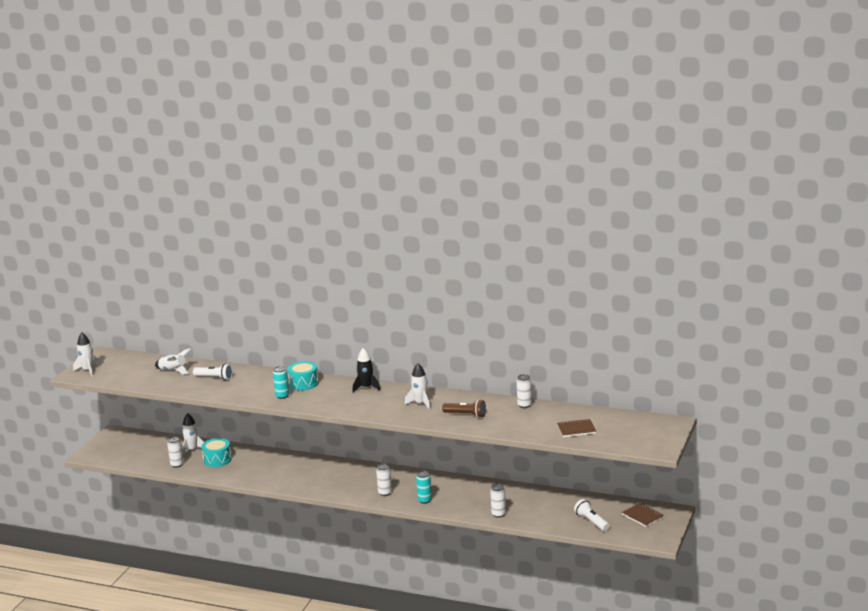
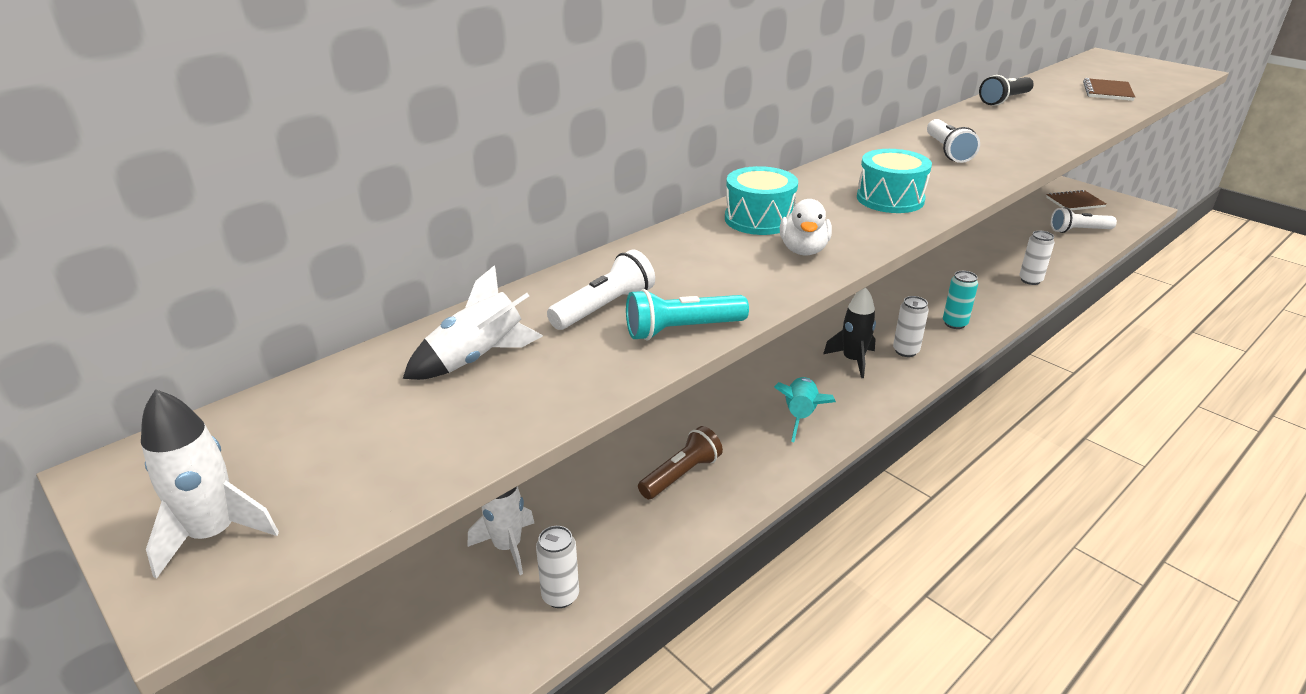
camera: 65 degrees left, 10 degrees up
(209, 391) = (682, 330): none -> turquoise flashlight
(217, 460) = (600, 518): turquoise drum -> turquoise drum (890, 199)
(282, 396) = (803, 250): turquoise can -> white duck
(309, 480) = (800, 416): none -> turquoise rocket
(366, 388) = (840, 174): black rocket -> black rocket (853, 360)
(420, 403) = (947, 151): white rocket -> white flashlight
(465, 415) = (1016, 133): brown flashlight -> brown flashlight (681, 475)
(524, 405) = (1004, 100): white can -> black flashlight

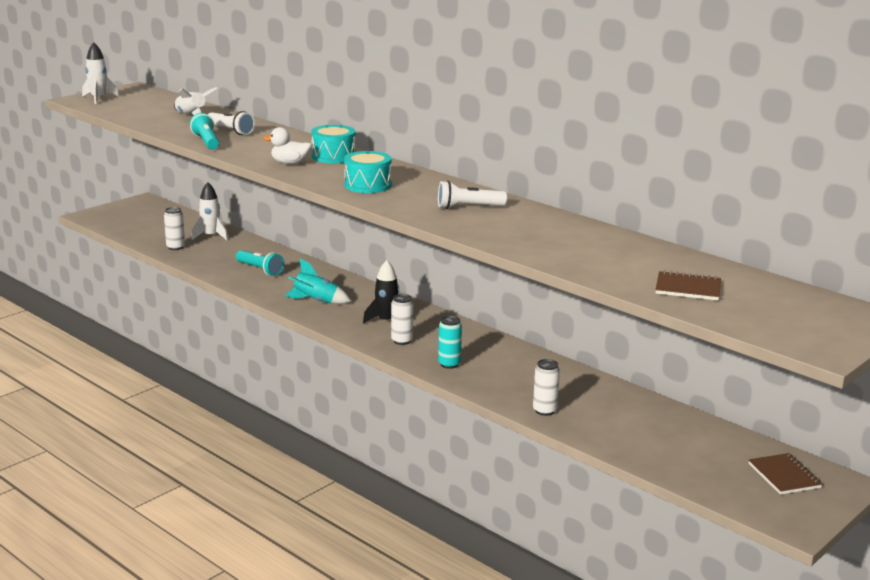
camera: 85 degrees right, 10 degrees down
(681, 475) = (260, 270): brown flashlight -> turquoise flashlight
(1004, 100) = (626, 240): black flashlight -> none
(1079, 230) = (689, 461): white flashlight -> none

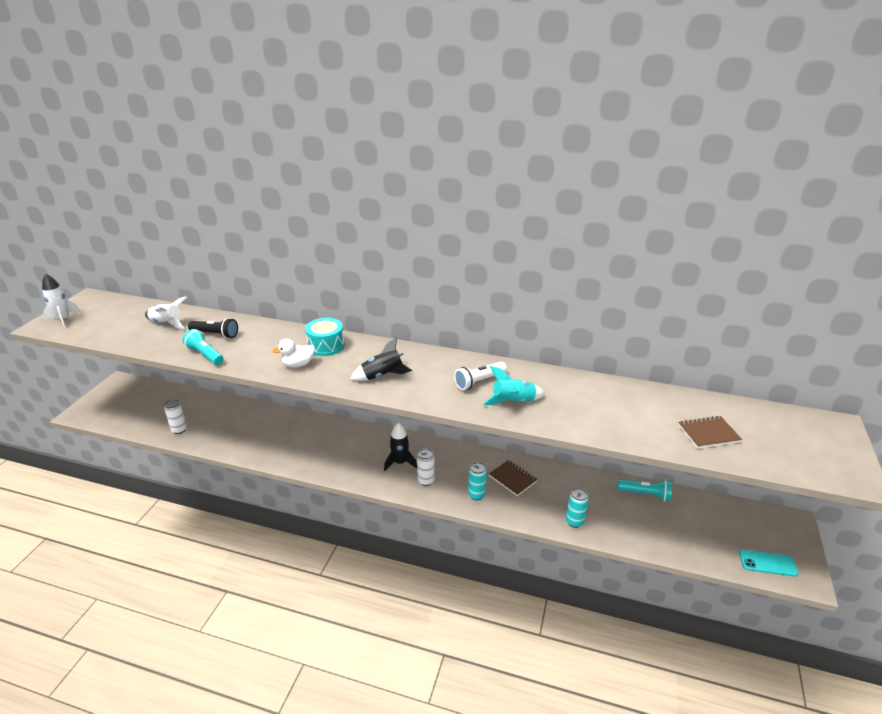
camera: 25 degrees left, 10 degrees up
(211, 236) = (201, 408): white rocket -> none
(230, 131) = (215, 334): white flashlight -> black flashlight
(260, 270) = (266, 435): turquoise flashlight -> turquoise flashlight (645, 494)
(316, 301) = (333, 457): turquoise rocket -> turquoise rocket (513, 402)
(367, 185) = (382, 376): turquoise drum -> black rocket
(544, 411) = (574, 522): white can -> turquoise can
(759, 501) = (767, 563): none -> turquoise phone
(784, 476) = (758, 529): brown notebook -> brown notebook (512, 478)

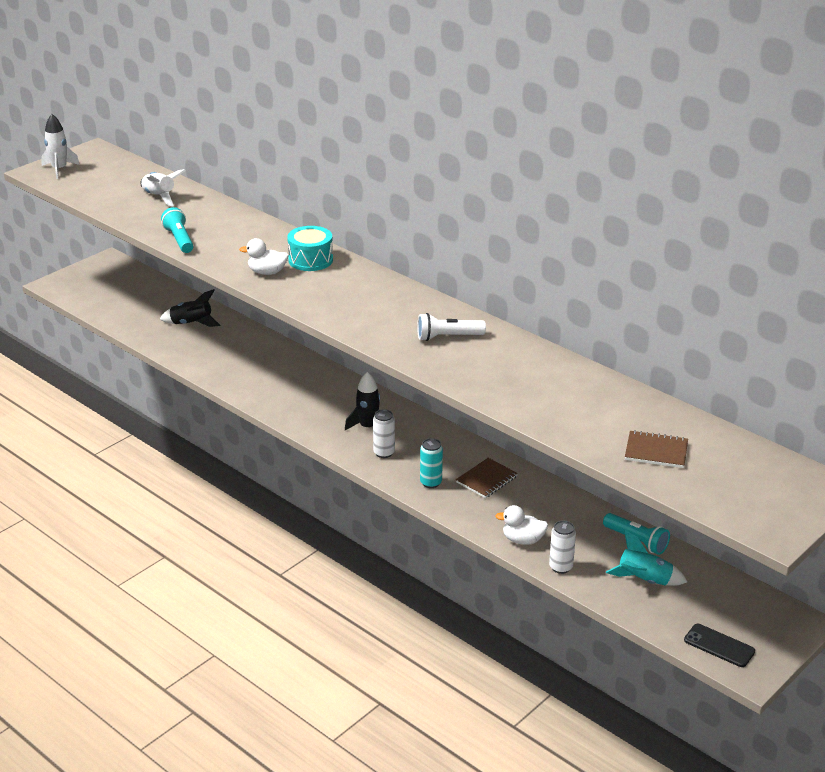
camera: 25 degrees right, 0 degrees up
(179, 430) = (148, 328): white can -> white can (560, 567)
(215, 334) = (202, 221): black flashlight -> none
(382, 376) = (347, 305): black rocket -> black rocket (191, 324)
(512, 478) = (486, 479): brown notebook -> brown notebook turned 60 degrees clockwise
(513, 402) = (466, 366): turquoise rocket -> turquoise rocket (644, 581)
(574, 522) = (523, 540): turquoise can -> white duck
(767, 563) = (719, 646): turquoise phone -> black phone

